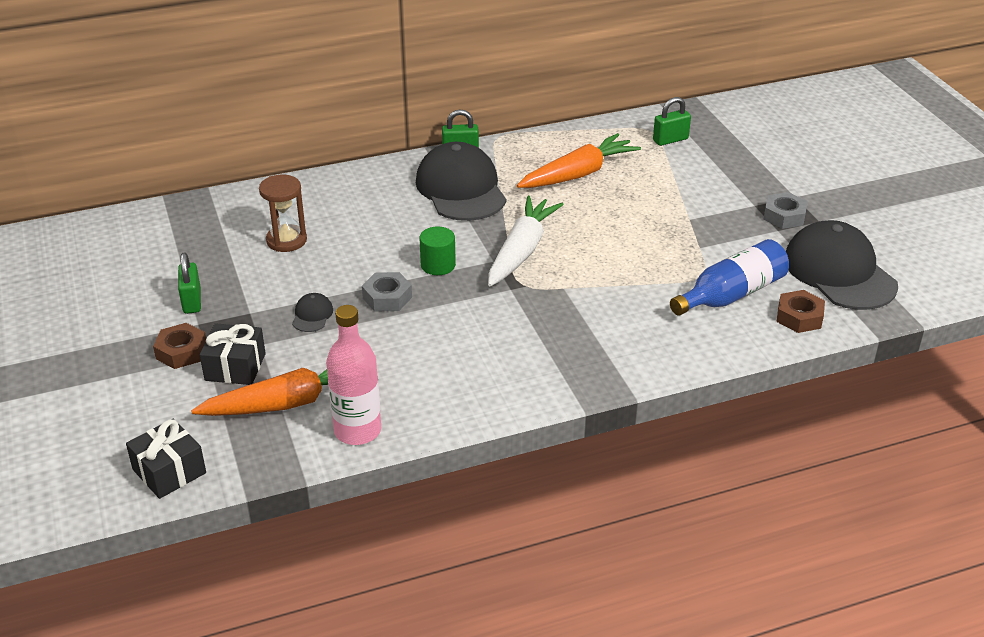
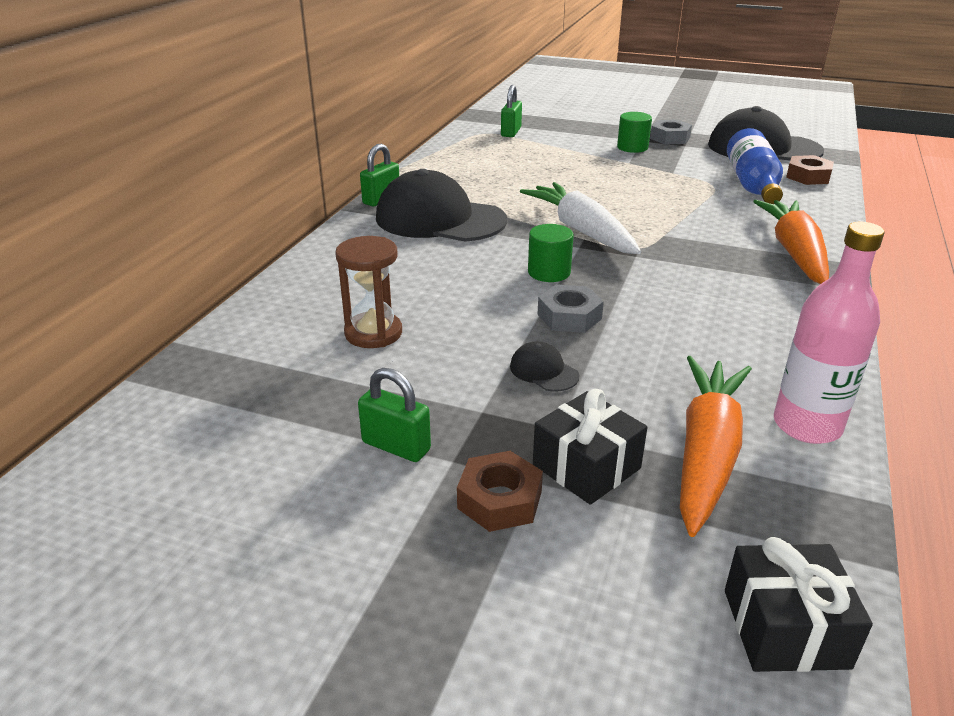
camera: 50 degrees left, 5 degrees down
(578, 174) = (501, 172): orange carrot -> orange carrot (794, 252)
(728, 207) = (632, 147): none -> green cylinder

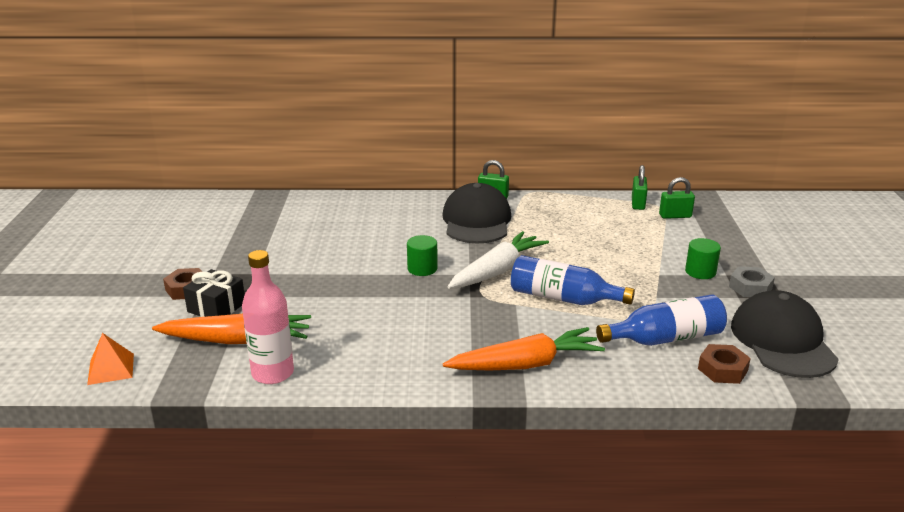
camera: 70 degrees right, 5 degrees down
(373, 333) = (319, 232): brown hourglass -> none
(396, 446) = (221, 258): green padlock -> green padlock (638, 204)
(543, 371) = (300, 284): black cap -> none
(569, 316) = (366, 283): grey nut -> none
(660, 210) = (563, 298): none -> blue bottle
(785, 628) = (111, 369): black gift -> orange pyramid

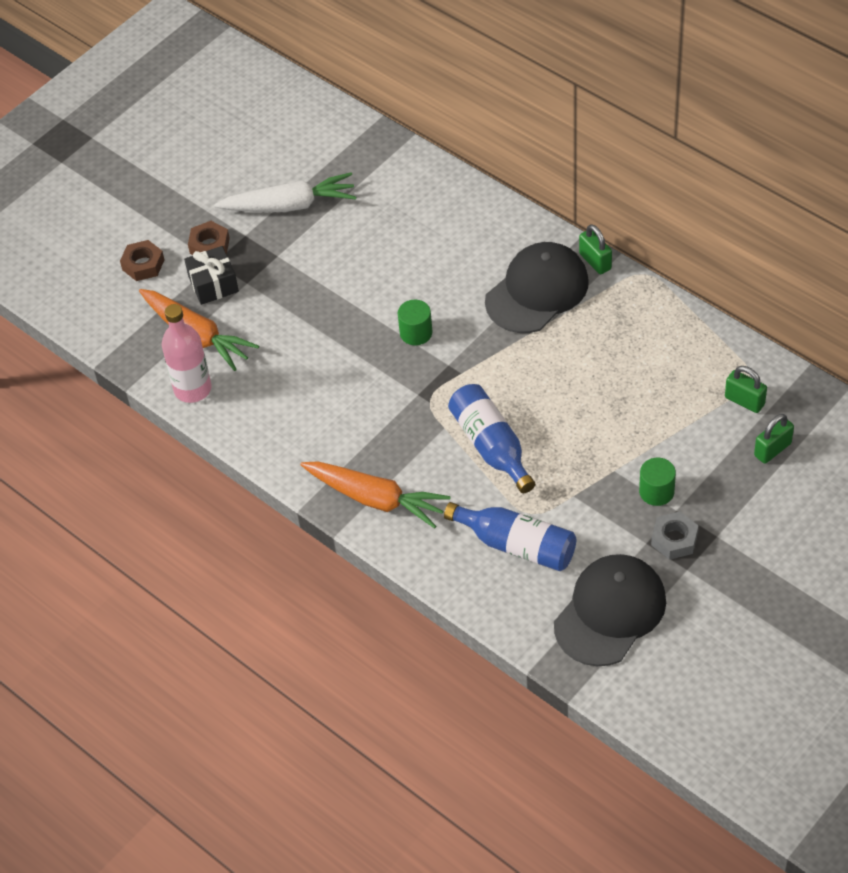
camera: 45 degrees right, 25 degrees up
(111, 369) = (93, 314): orange pyramid -> none
(497, 271) = (475, 376): white carrot -> white carrot (289, 205)
(638, 204) = (732, 359): green padlock -> green padlock (772, 449)
(722, 369) = (518, 605): brown nut -> brown nut (143, 264)

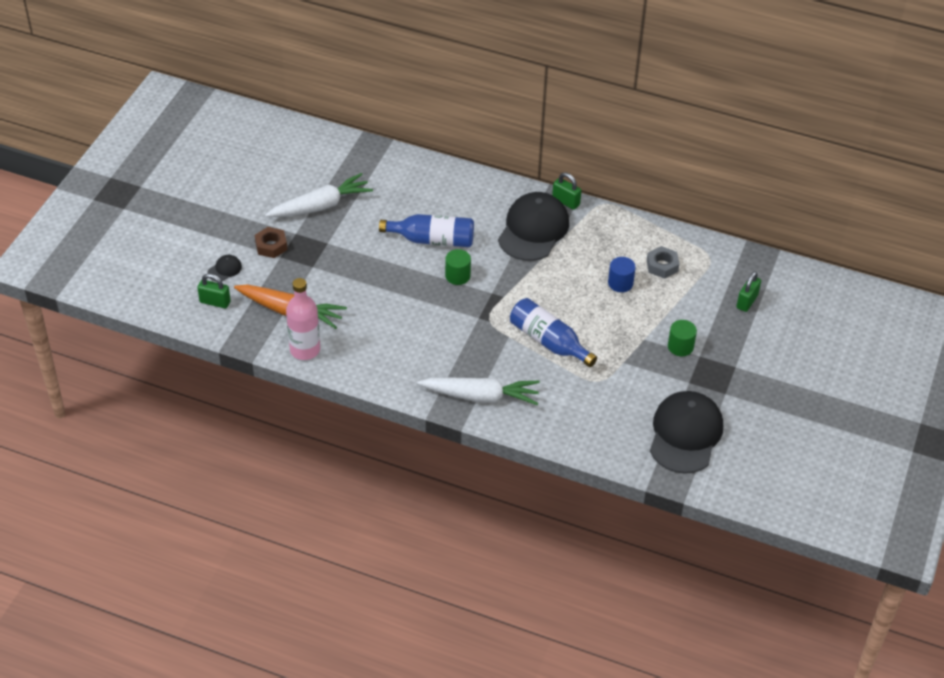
camera: 25 degrees left, 5 degrees down
(143, 264) = (224, 269): brown nut -> black cap
(213, 284) = (287, 272): black gift -> none
(375, 499) = (480, 396): orange carrot -> white carrot
(517, 545) = (598, 405): blue bottle -> blue bottle (432, 240)
(617, 387) = (620, 283): none -> blue cylinder
(674, 539) = (707, 375): grey nut -> grey nut (662, 266)
(744, 401) = (713, 273): green padlock -> green padlock (215, 302)

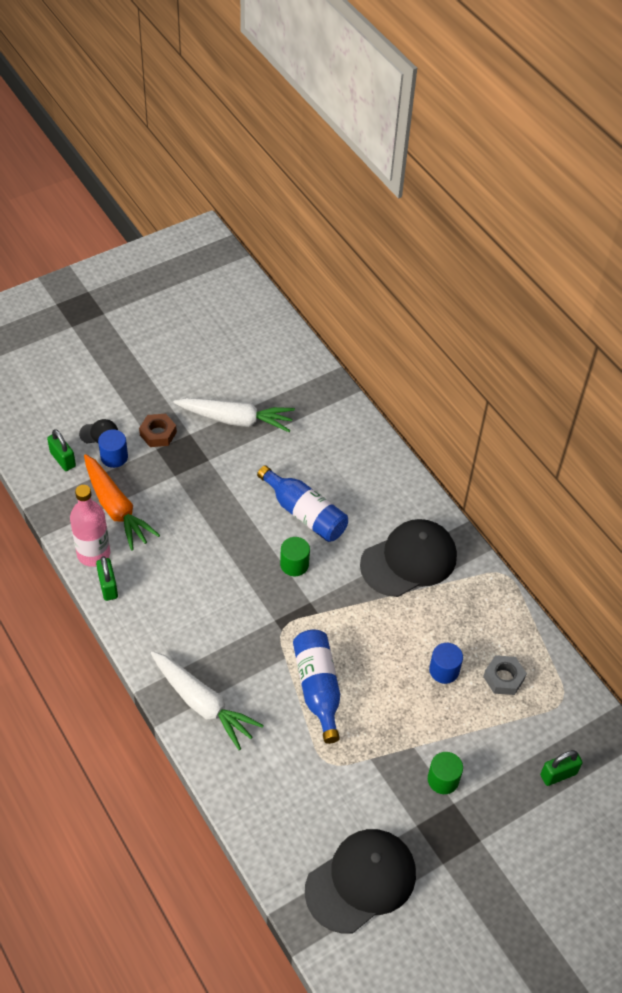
camera: 35 degrees right, 5 degrees up
(253, 279) = (114, 457): none -> blue cylinder
(565, 202) = (467, 549): green padlock -> green padlock (108, 586)

